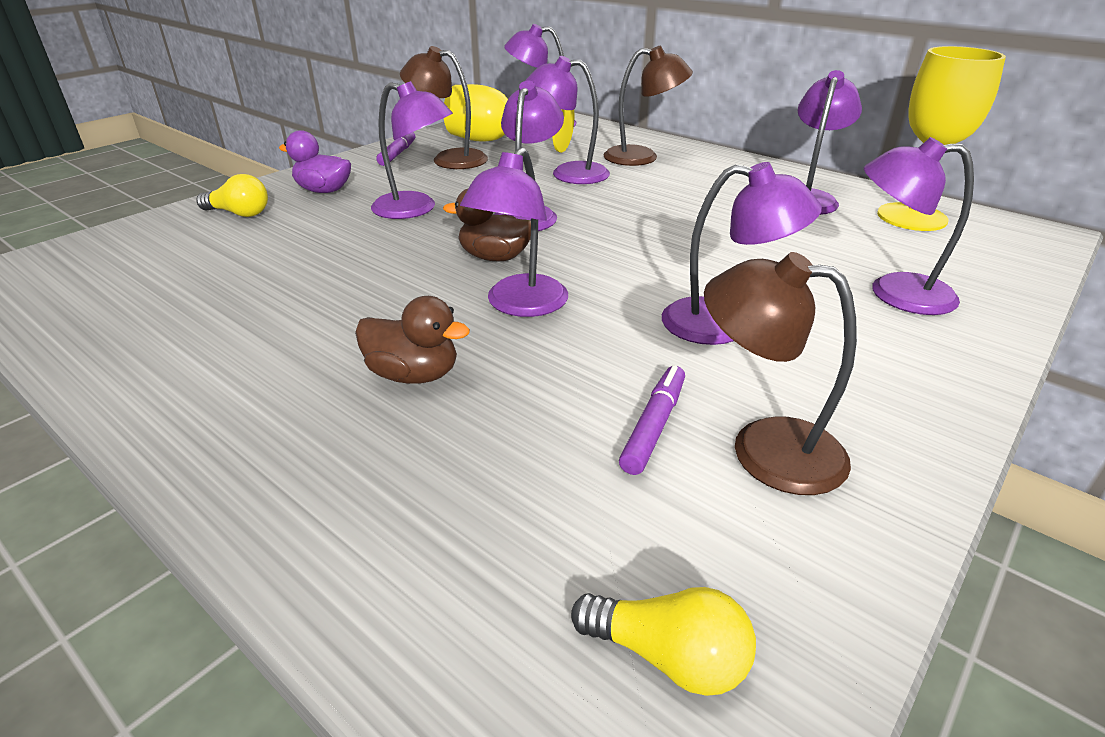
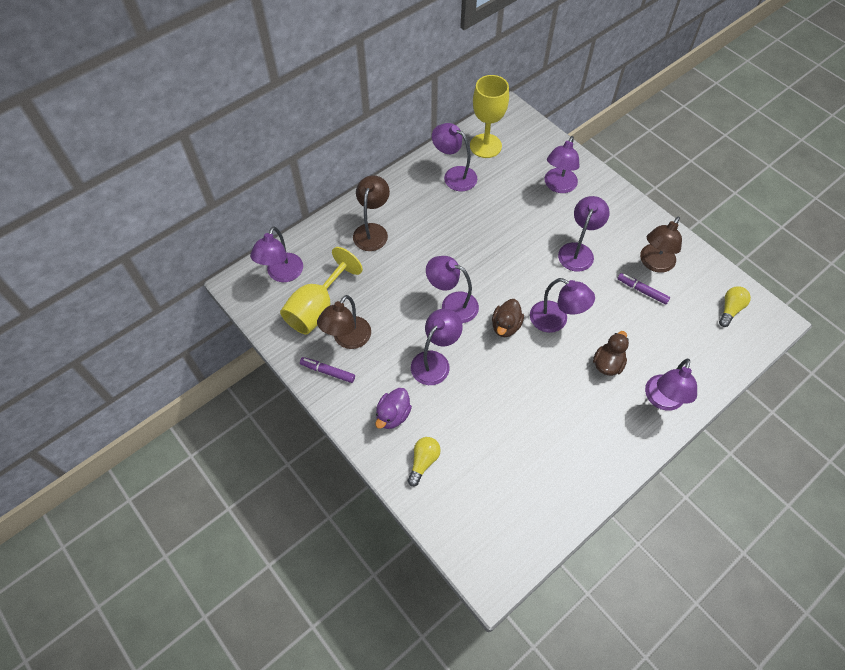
camera: 80 degrees left, 25 degrees up
(568, 173) = (392, 275): purple lamp -> purple lamp (662, 400)

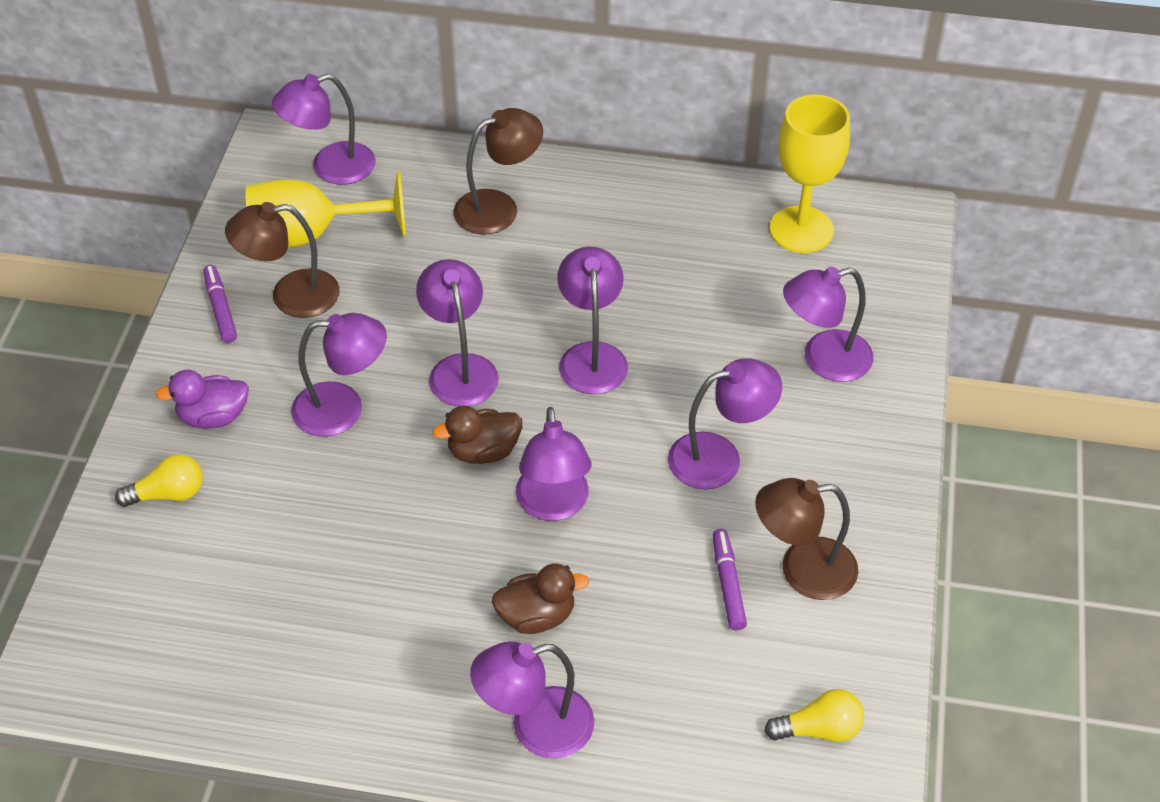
camera: 50 degrees right, 10 degrees down
(454, 175) = (700, 230): purple lamp -> purple lamp (592, 356)

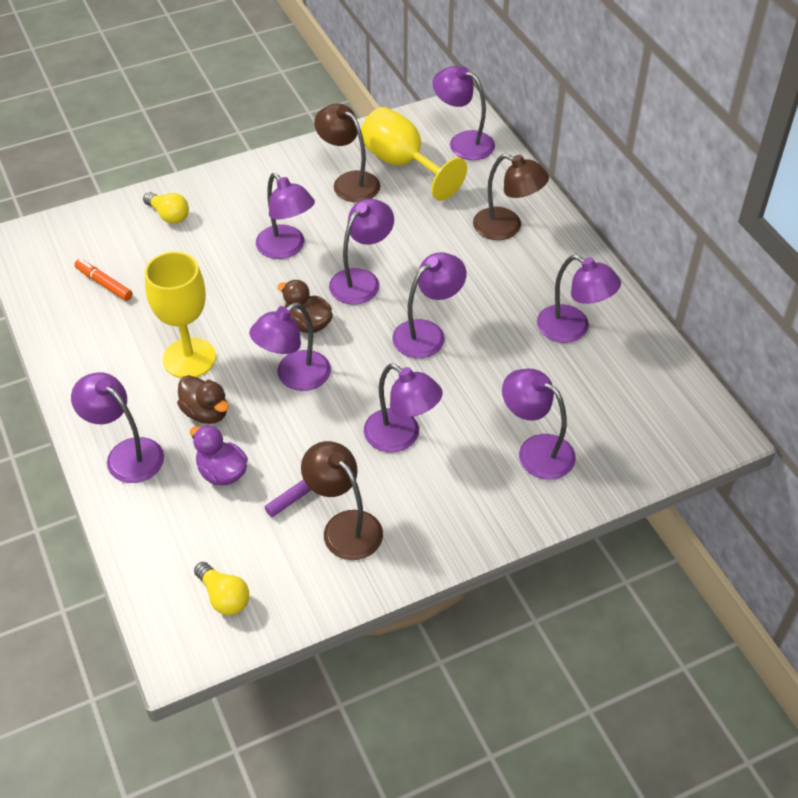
camera: 55 degrees right, 0 degrees up
(213, 417) = (235, 202): purple duck -> purple duck (222, 472)
(220, 309) = (313, 161): purple marker -> none
(225, 619) = (104, 284): none -> orange marker
(689, 241) = (572, 329): none -> purple lamp
(801, 229) = (643, 381): yellow goblet -> yellow goblet (189, 358)

